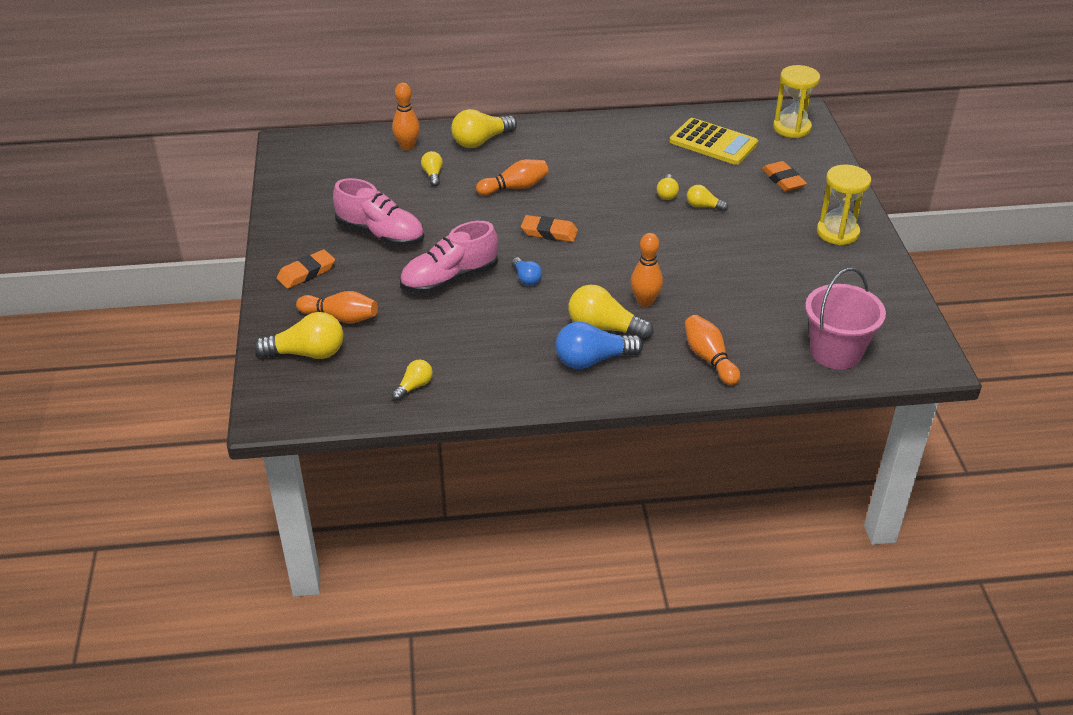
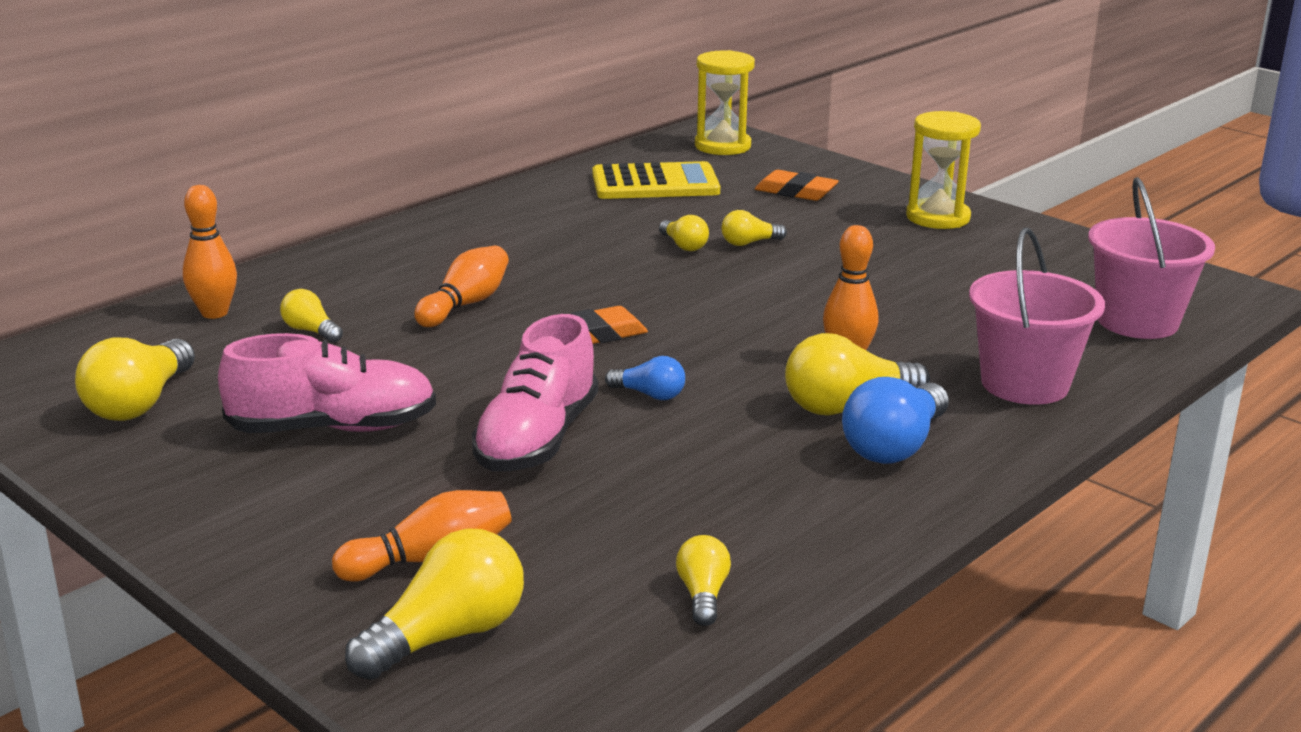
camera: 40 degrees left, 15 degrees down
(306, 273) = (272, 527): orange eraser -> none
(481, 141) = (329, 272): yellow light bulb -> yellow light bulb (140, 403)
(709, 358) = (1024, 384): orange bowling pin -> pink bucket

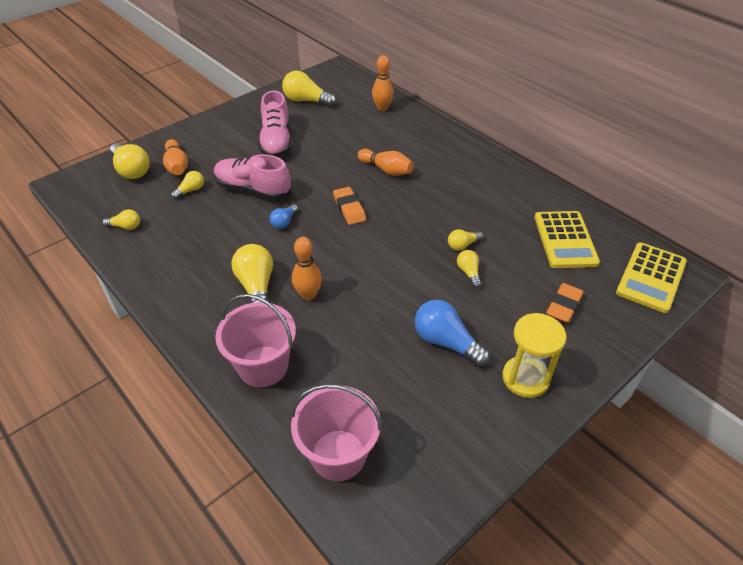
camera: 95 degrees right, 20 degrees up
(311, 331) = (362, 131): yellow light bulb -> yellow light bulb (191, 190)
(722, 146) = (651, 277): yellow hourglass -> yellow calculator
(895, 446) = (212, 298): blue light bulb -> blue light bulb (446, 342)

